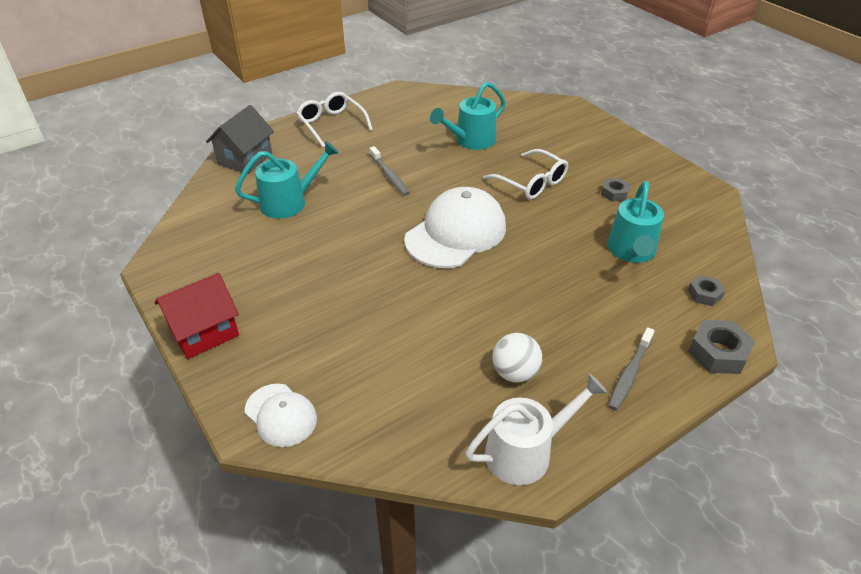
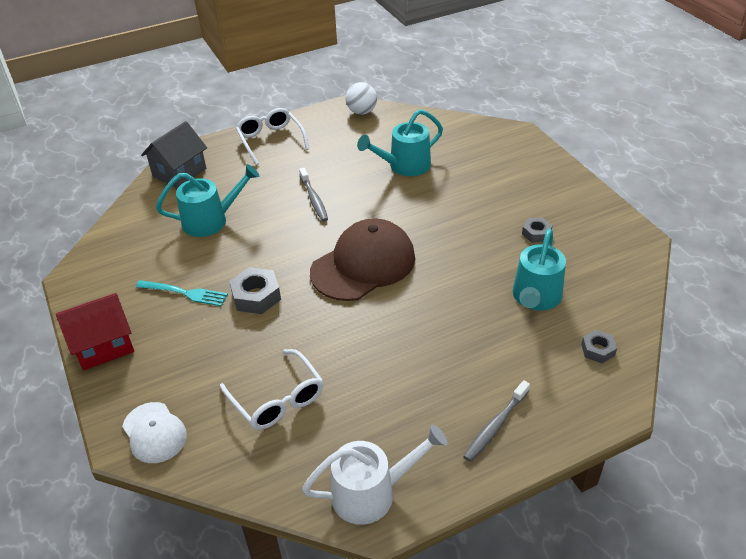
camera: 10 degrees right, 0 degrees up
(279, 273) = (184, 293): none -> turquoise fork
(456, 233) = (363, 264): white cap -> brown cap
(515, 373) = (382, 414): white ball -> white ball (362, 112)
(531, 183) = (454, 216): white glasses -> white glasses (277, 399)
(718, 353) = (592, 413): grey nut -> grey nut (256, 296)

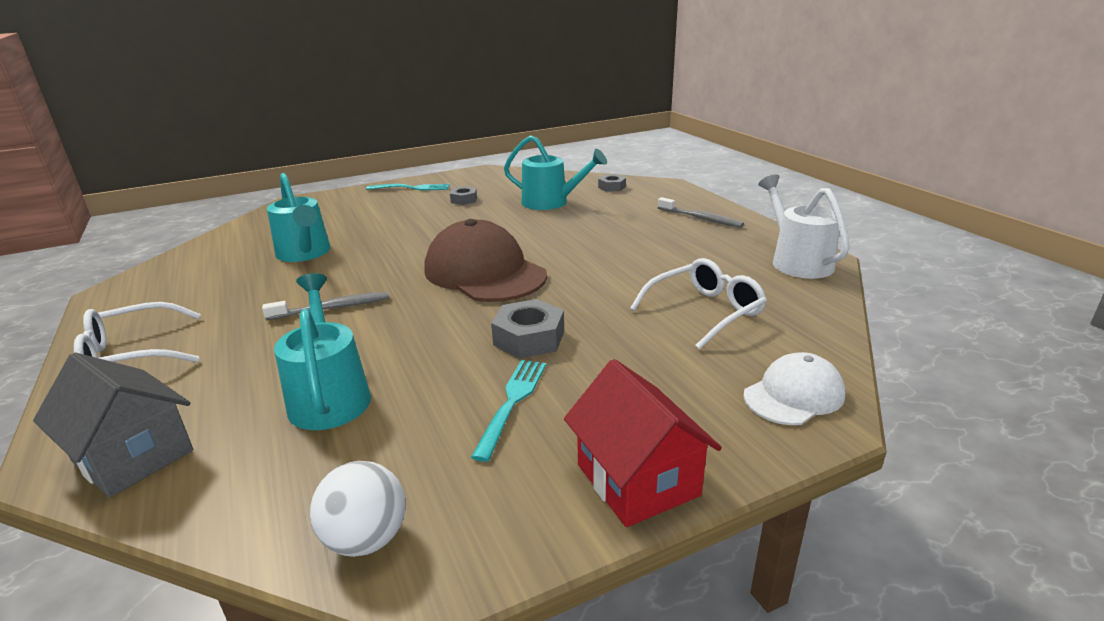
camera: 90 degrees left, 15 degrees down
(362, 112) = (141, 282): white ball -> white ball (366, 539)
(568, 193) = (411, 188): none -> turquoise fork

